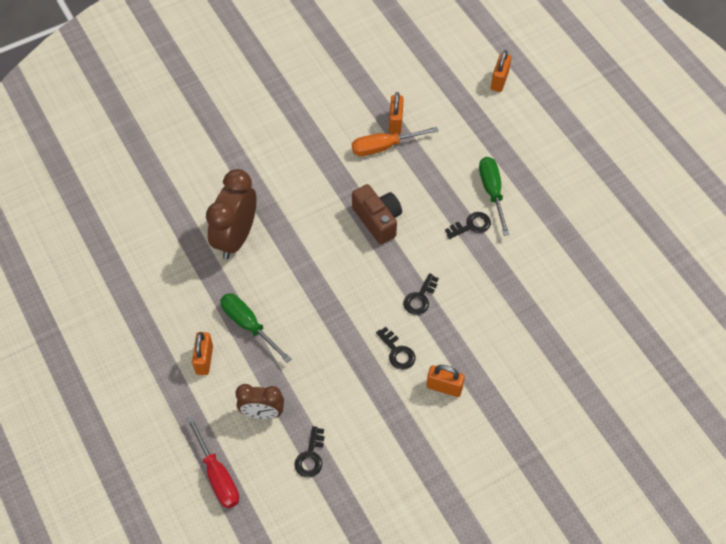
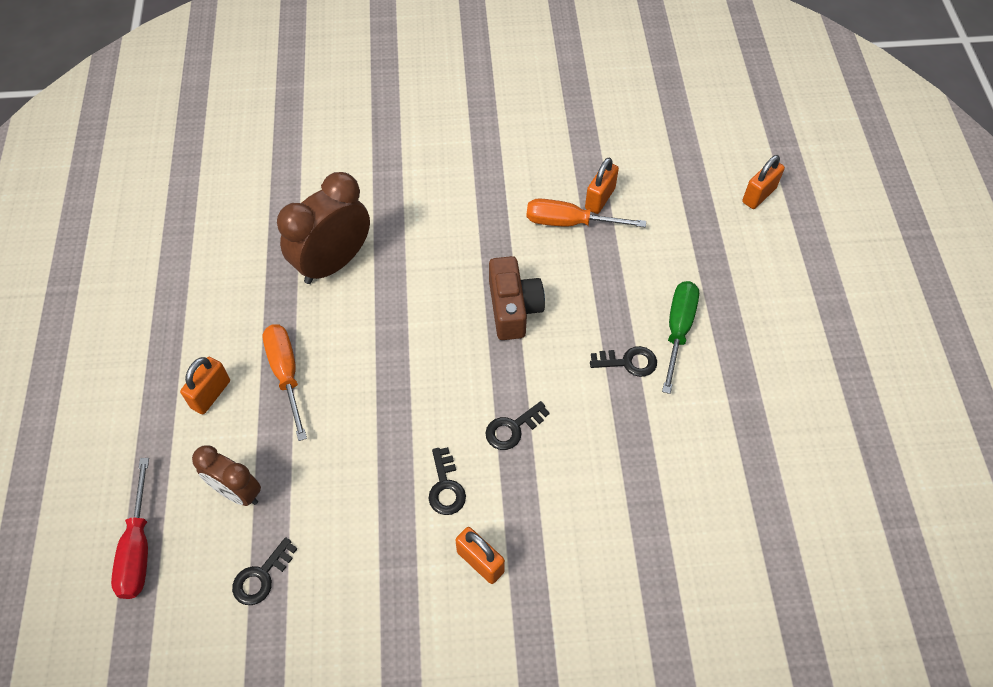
camera: 25 degrees right, 0 degrees up
(248, 325) = (286, 374): green screwdriver -> orange screwdriver

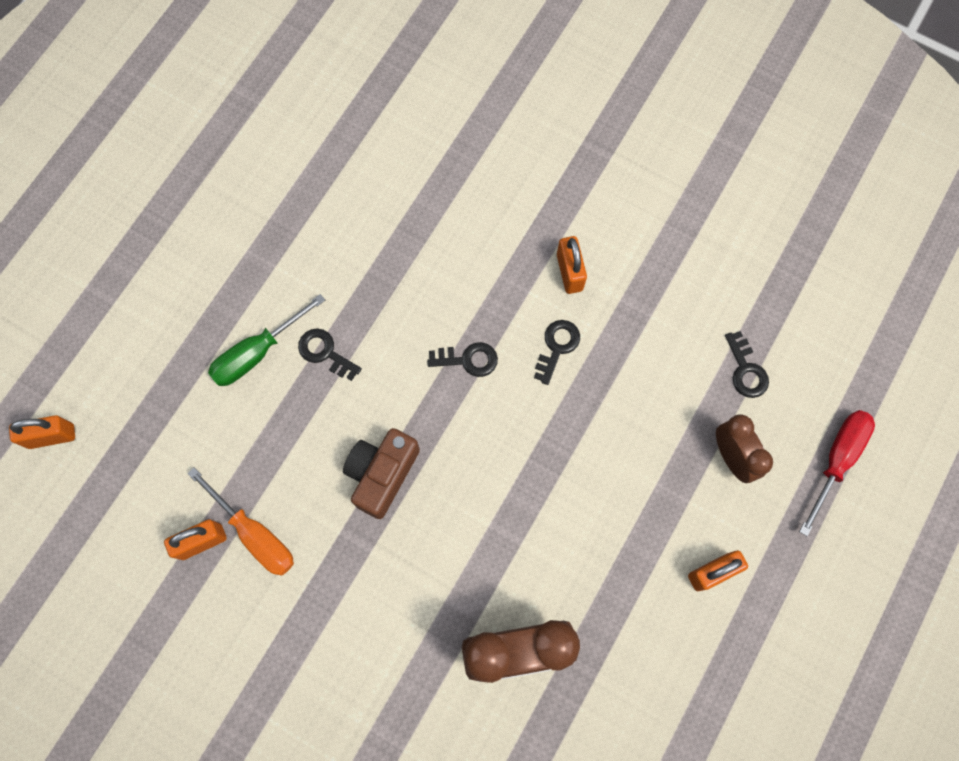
camera: 145 degrees left, 15 degrees up
(261, 577) = (746, 370): black key -> black key turned 90 degrees clockwise
(286, 374) = (632, 547): orange screwdriver -> none

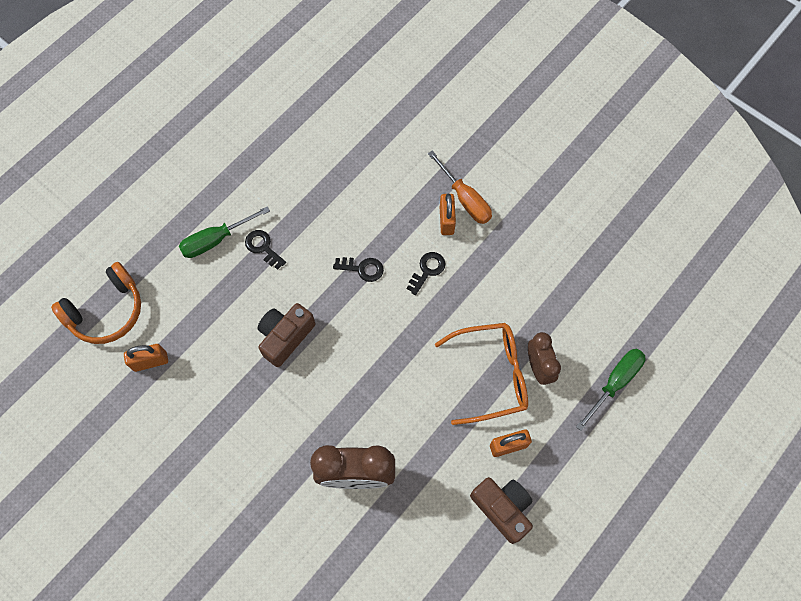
camera: 10 degrees right, 5 degrees down
(51, 436) = (63, 273): orange padlock -> none
(125, 481) = (107, 311): none -> orange headphones
(255, 534) = (188, 362): orange screwdriver -> orange screwdriver (465, 199)
(670, 478) = (490, 375): none -> orange glasses
(721, 659) = (502, 508): none -> brown camera
(746, 370) = (560, 309): black key -> none
(836, 460) = (614, 382): red screwdriver -> green screwdriver

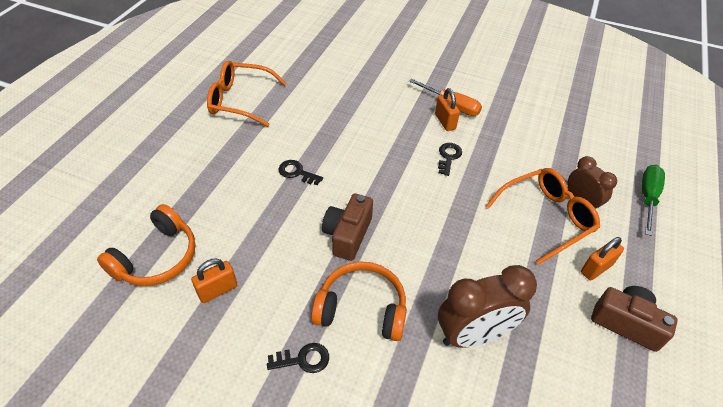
camera: 20 degrees left, 20 degrees down
(216, 240) = (250, 176): green screwdriver -> none
(236, 131) = (241, 100): none -> orange glasses
(269, 418) = (362, 308): none -> orange headphones
(362, 269) = (393, 168): black key -> black key (303, 359)

